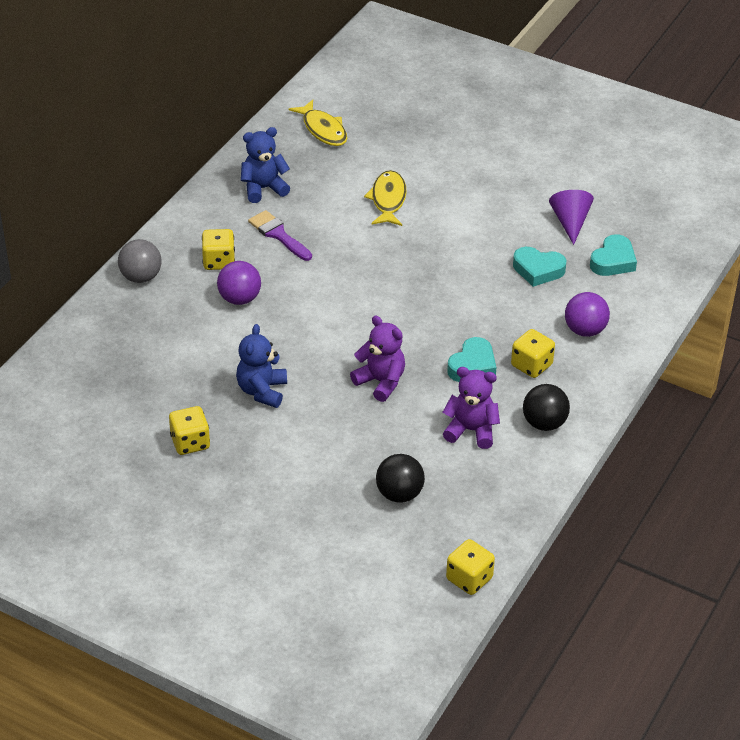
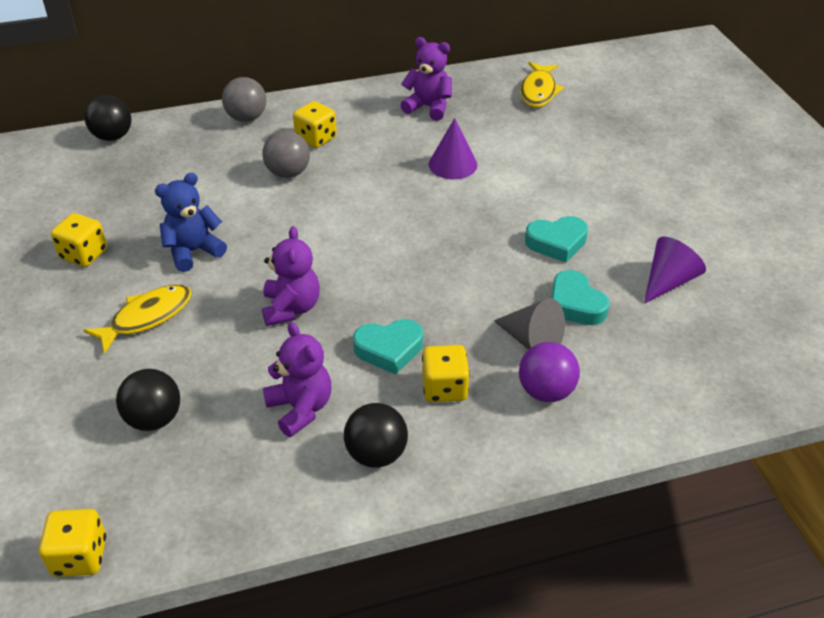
camera: 45 degrees right, 0 degrees up
(60, 354) = (113, 137): none -> black ball
(239, 299) = (288, 173): purple ball -> grey ball
(263, 188) = (428, 107): blue teddy bear -> purple teddy bear
(278, 234) = (389, 145): purple brush -> none
(342, 223) = (452, 164): none -> purple cone
(388, 200) = (517, 168): yellow fish -> yellow fish (147, 317)
(542, 307) = (532, 341): none -> grey cone
(613, 261) = (667, 344): turquoise heart -> turquoise heart (556, 243)

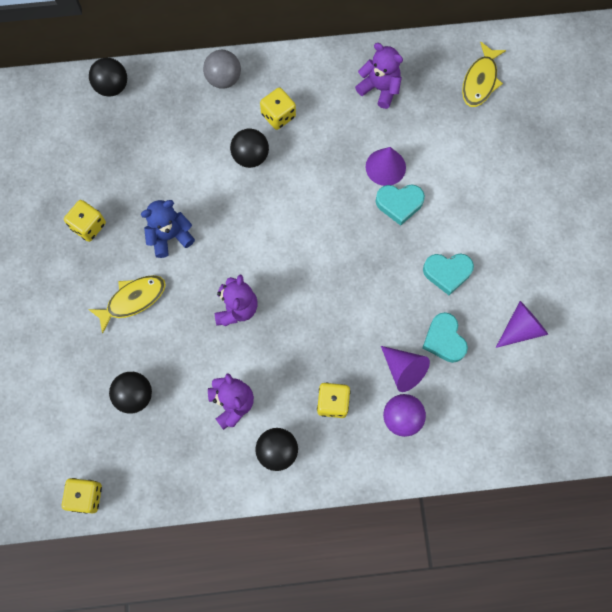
camera: 10 degrees right, 30 degrees up
(288, 173) = (250, 156): grey ball -> black ball
(389, 349) = (300, 360): turquoise heart -> turquoise heart (399, 204)
(532, 341) = (403, 370): grey cone -> purple cone

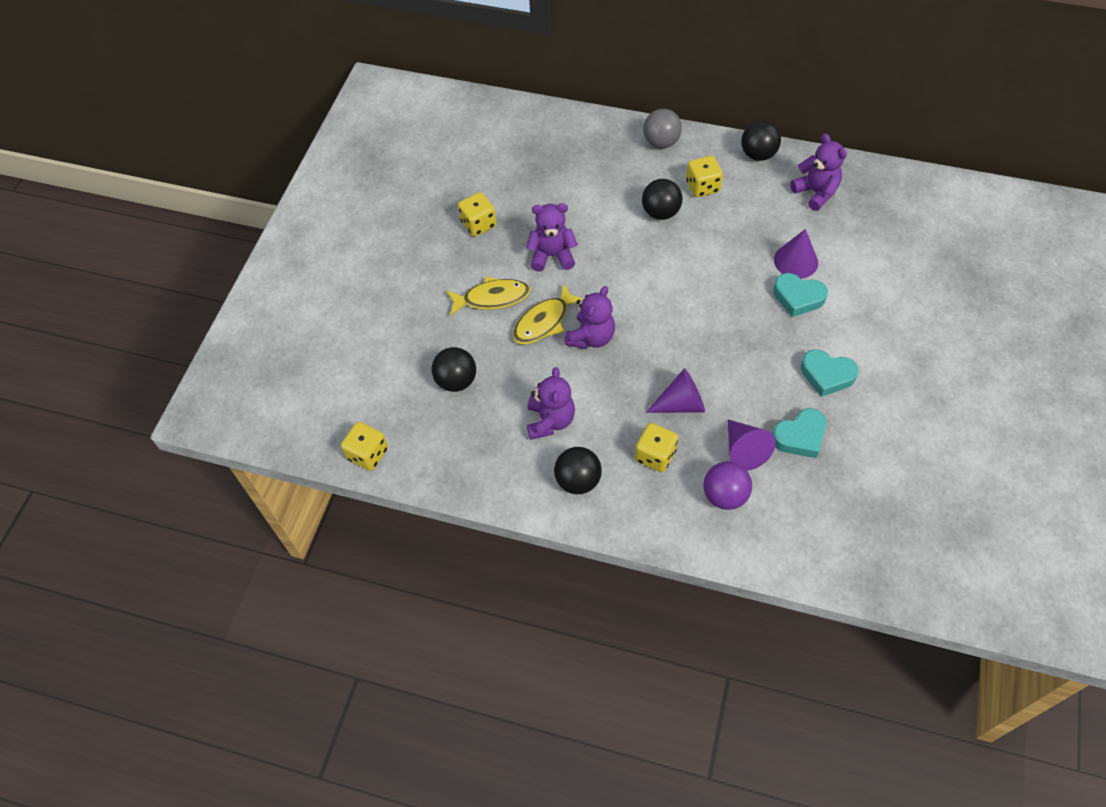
camera: 25 degrees right, 15 degrees down
(112, 86) = (552, 120): black ball -> black ball (758, 154)
(170, 236) = (552, 256): blue teddy bear -> purple teddy bear
(444, 340) = (800, 436): turquoise heart -> turquoise heart turned 120 degrees counterclockwise
(480, 81) = (926, 215): yellow fish -> yellow fish (544, 322)
(521, 328) = (891, 453): purple cone -> purple cone (681, 404)

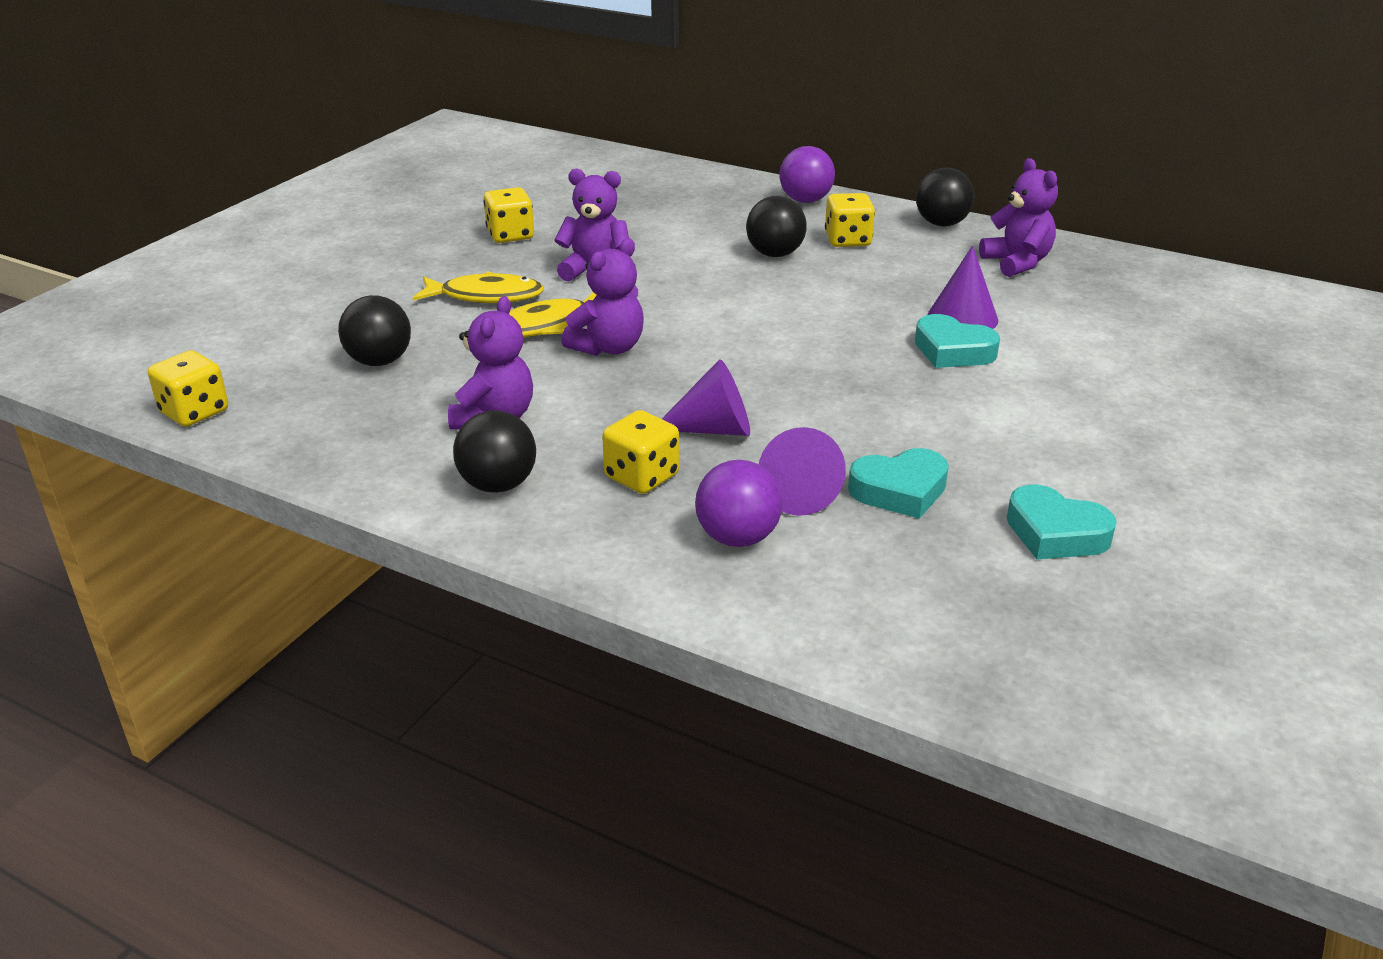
camera: 10 degrees right, 25 degrees down
(661, 142) = (805, 200): grey ball -> purple ball
(826, 375) = (971, 432): turquoise heart -> turquoise heart (1055, 533)

